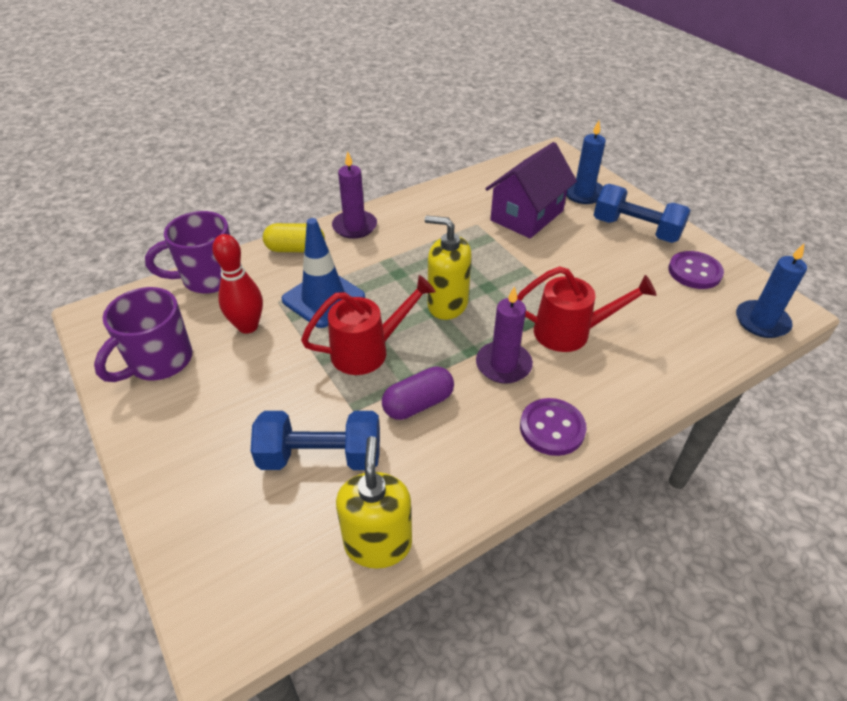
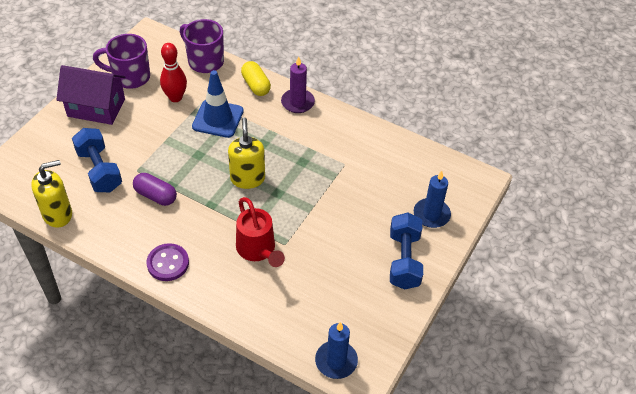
camera: 60 degrees right, 5 degrees up
(368, 351) = (185, 157): red watering can -> none
(503, 365) = (208, 224): purple candle -> none
(527, 215) = (375, 189): purple house -> purple house (96, 108)
(694, 272) = (372, 309): purple button -> none

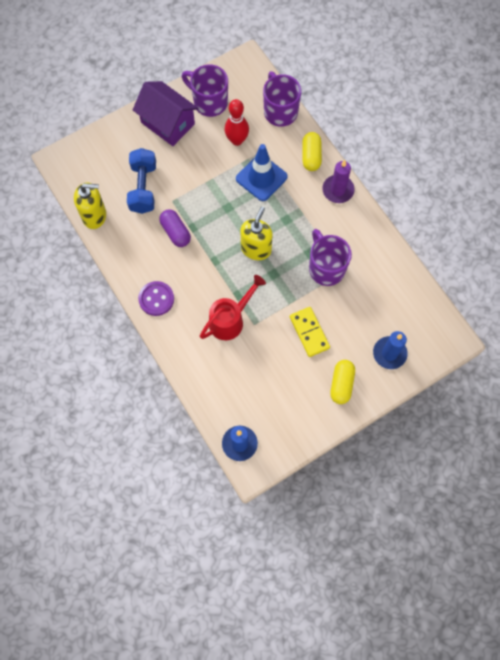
camera: 30 degrees right, 20 degrees up
(258, 250) = (230, 320): red watering can -> red watering can turned 135 degrees counterclockwise
(326, 168) = (326, 268): none -> purple mug
(344, 228) = (309, 332): none -> yellow domino
(404, 260) = (341, 384): blue dumbbell -> yellow capsule

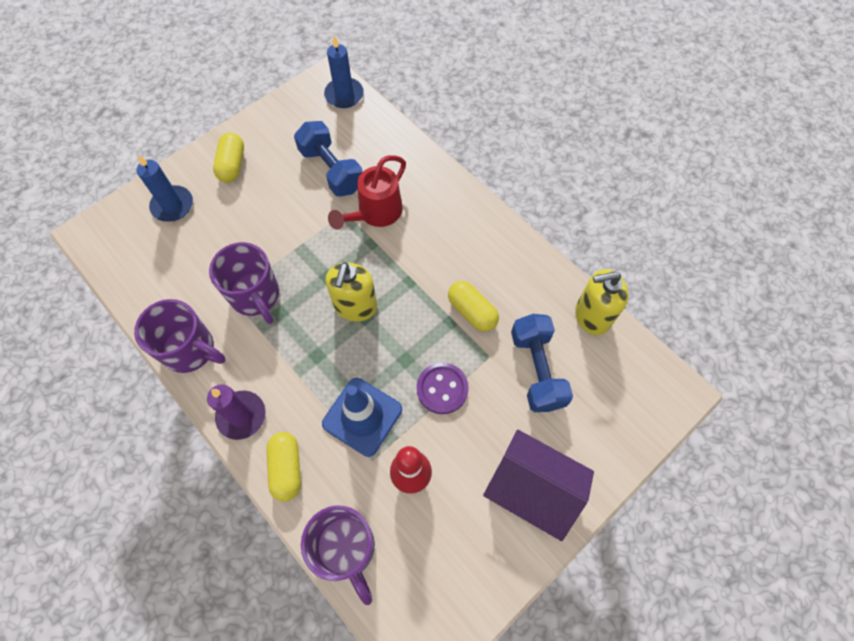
camera: 170 degrees right, 5 degrees down
(156, 299) = (474, 223): purple button -> purple button (442, 389)
(175, 232) = (472, 311): purple capsule -> yellow capsule
(209, 102) = (472, 545): purple mug -> purple mug (190, 350)
(260, 365) = (331, 170): none -> blue dumbbell
(309, 332) = (274, 214): yellow domino -> none

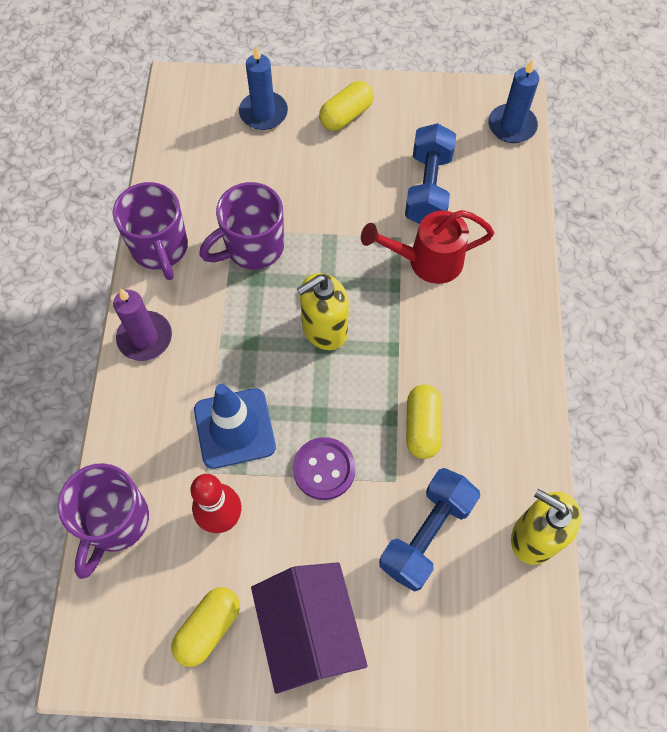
camera: 45 degrees right, 0 degrees up
(255, 296) = (252, 247): purple mug -> purple mug turned 45 degrees clockwise
(287, 468) = (135, 413): yellow capsule -> yellow capsule (208, 628)

